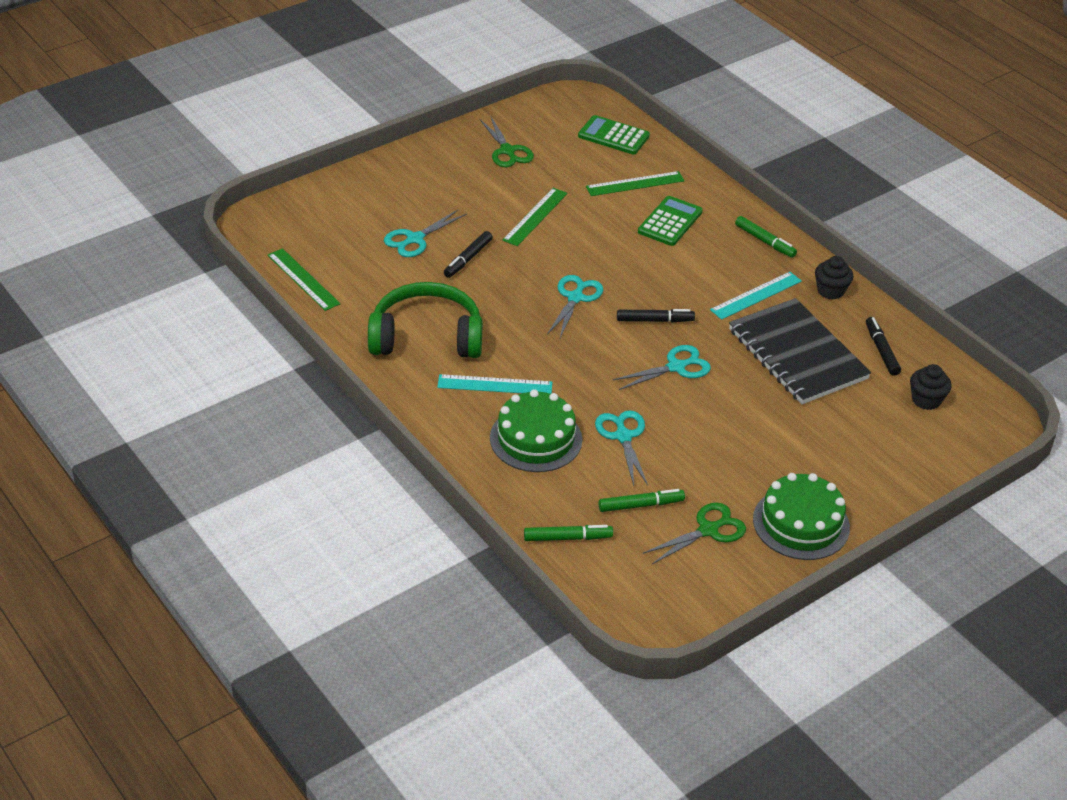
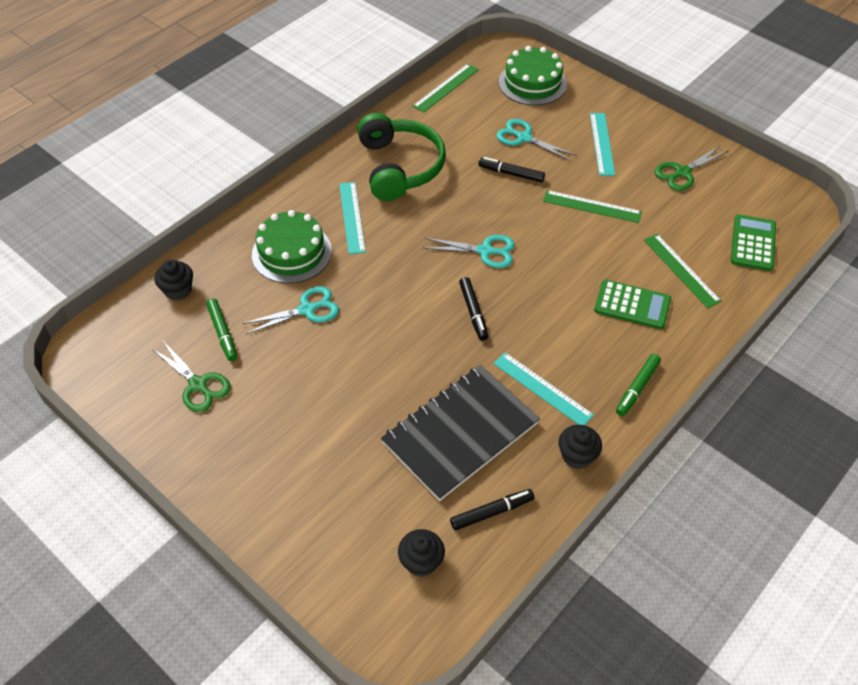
camera: 80 degrees right, 10 degrees up
(446, 190) = (602, 143): none -> turquoise ruler
(568, 538) = (178, 290): green marker -> black cupcake
(676, 367) = (411, 336): turquoise scissors -> none
(801, 523) = (215, 456): green cake -> green cake (532, 83)

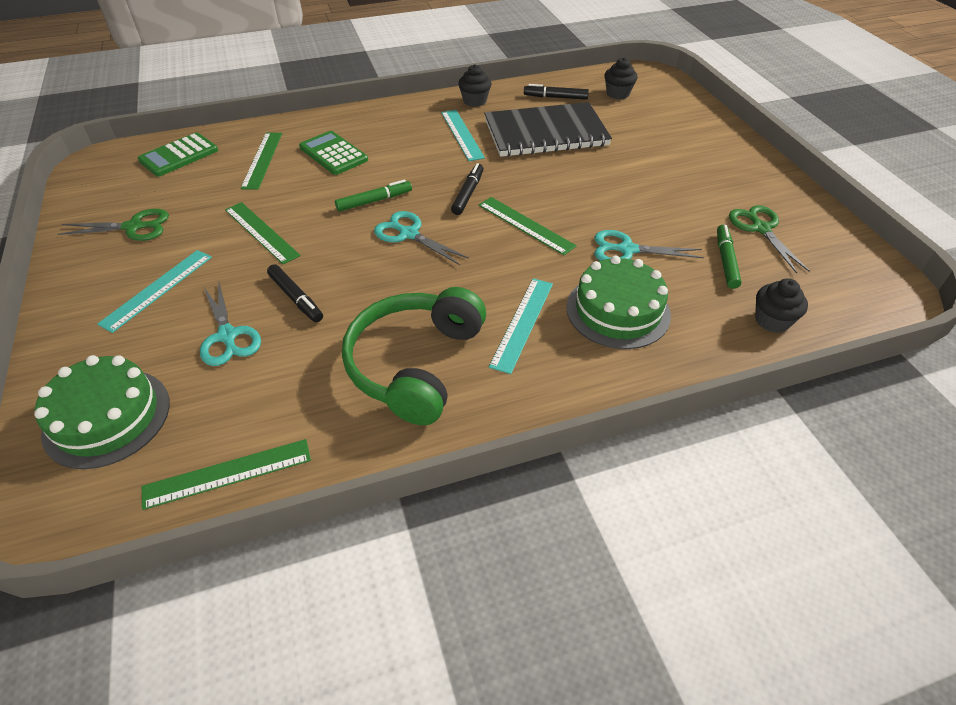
camera: 150 degrees left, 5 degrees down
(401, 299) = (525, 225): none -> green ruler
(637, 388) = (394, 114): green marker -> green marker (374, 201)

